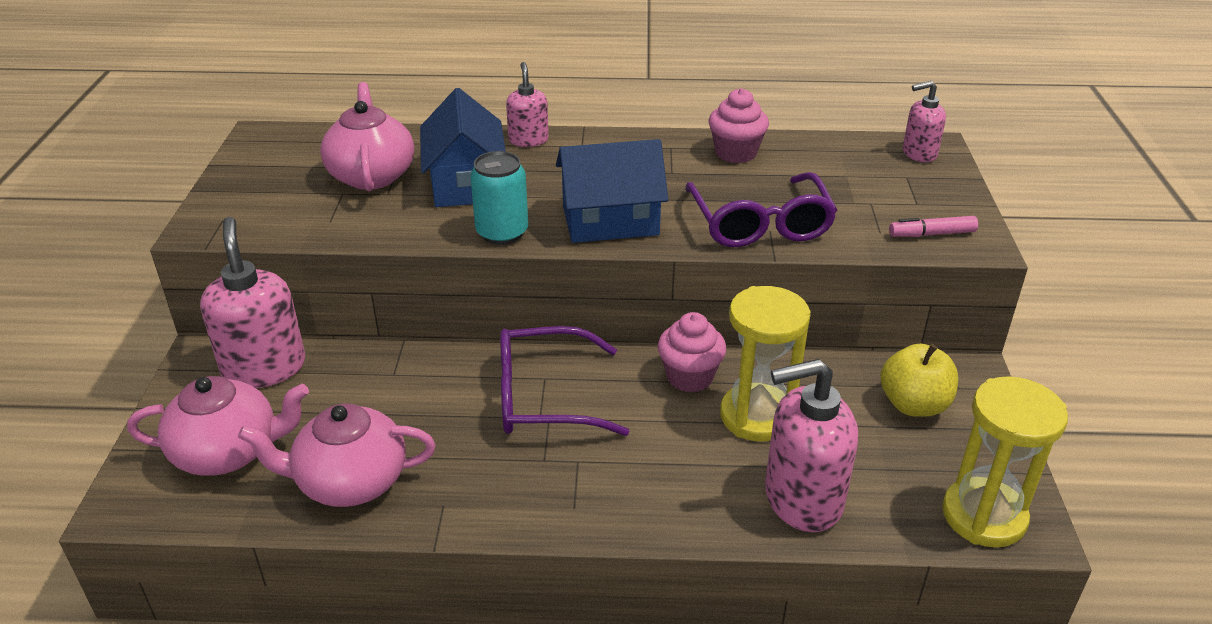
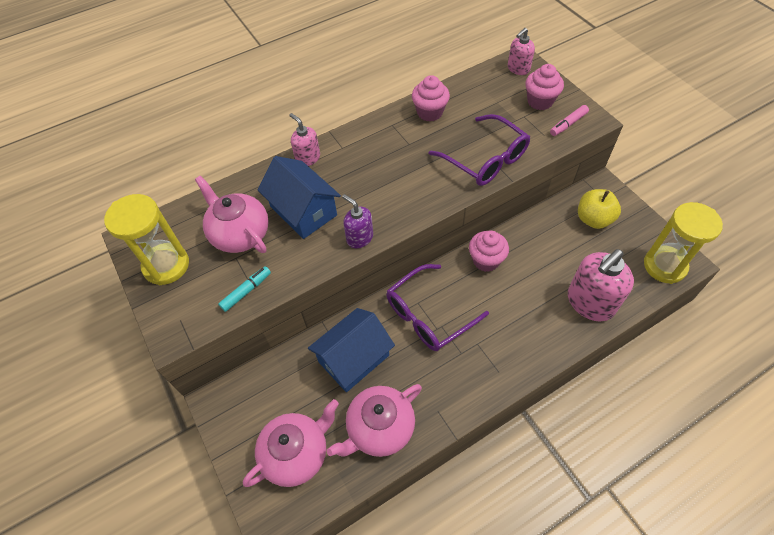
camera: 30 degrees left, 20 degrees up
(264, 367) = (261, 387): pink soap dispenser -> none
(317, 225) = (246, 291): none -> turquoise marker
(502, 233) = (359, 238): turquoise can -> purple soap dispenser
(610, 221) = (409, 197): blue house -> blue house (354, 358)
(756, 416) = (534, 266): yellow hourglass -> yellow hourglass (166, 265)
(914, 196) = (540, 101): none -> pink cupcake

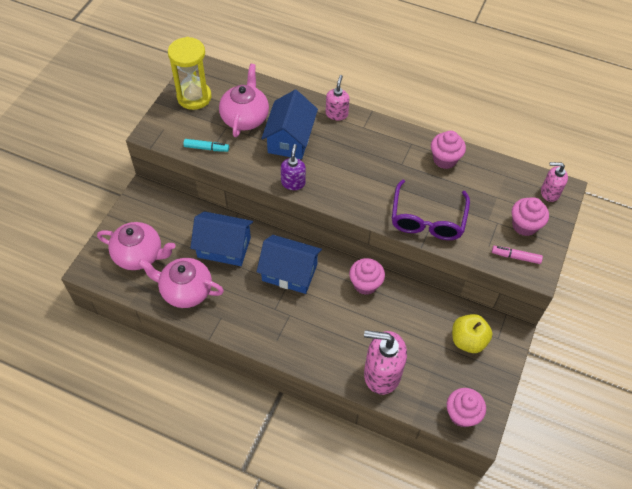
camera: 50 degrees right, 0 degrees up
(428, 315) = (289, 272): purple glasses -> blue house
(664, 266) = (462, 414): yellow hourglass -> pink cupcake

